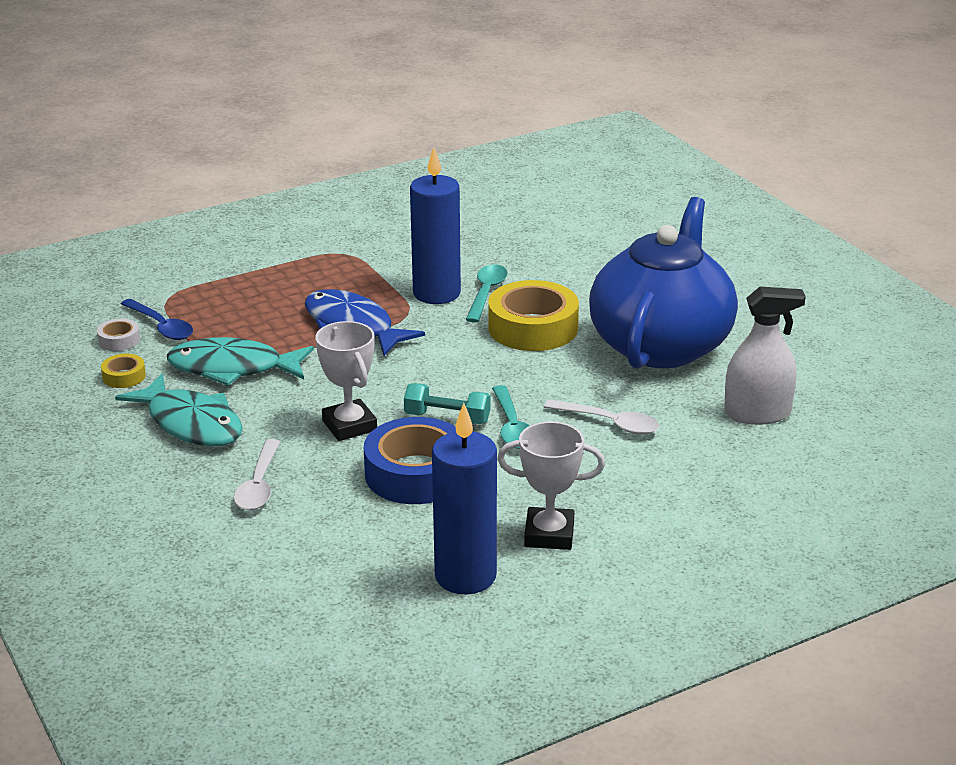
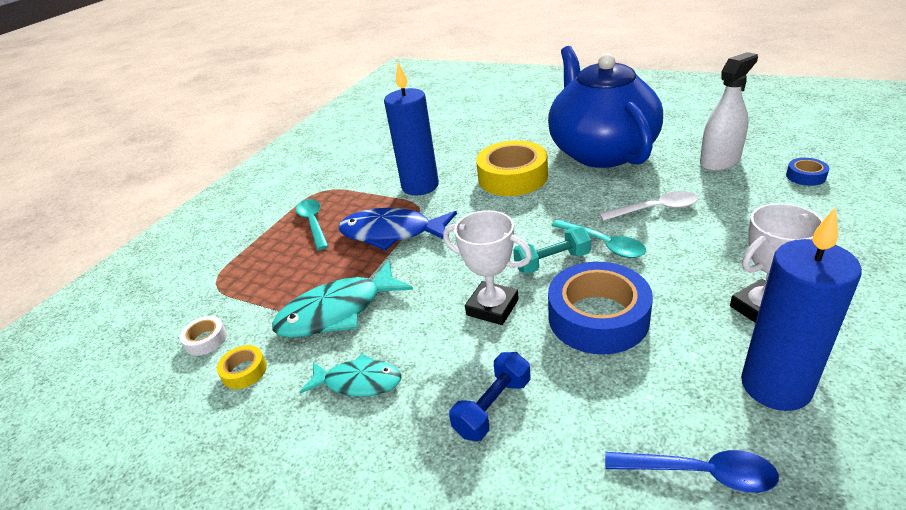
camera: 30 degrees left, 5 degrees up
(161, 326) = (234, 308): blue spoon -> blue spoon (699, 473)
(191, 423) = (358, 382): turquoise fish -> turquoise fish, size x0.62
(259, 485) = (493, 407): white spoon -> blue dumbbell
(486, 293) = (452, 171): turquoise spoon -> turquoise spoon (313, 223)
(808, 469) = (805, 176): none -> blue tape

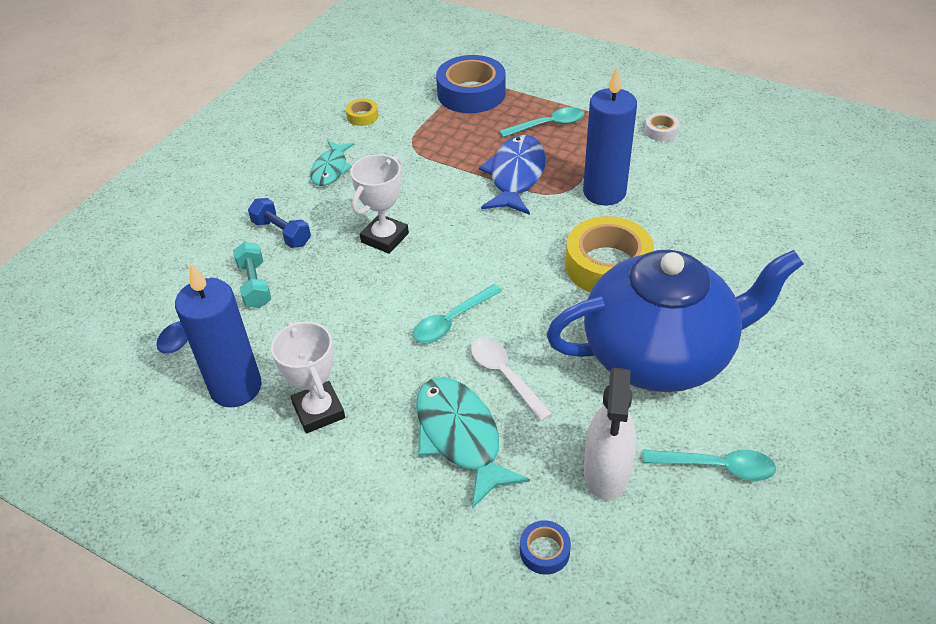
camera: 90 degrees right, 10 degrees up
(206, 340) = (402, 93): white tape -> white tape (661, 131)
(337, 311) = (411, 152): turquoise fish -> turquoise fish (460, 437)
(552, 262) = (435, 280): turquoise dumbbell -> turquoise dumbbell (255, 285)
(598, 317) = (349, 300): blue tape -> blue tape (471, 93)
(655, 209) = (505, 376): white spoon -> white spoon turned 150 degrees clockwise
(688, 129) = (717, 467): none -> turquoise spoon
(720, 161) = (607, 471): white spray bottle -> white spray bottle turned 45 degrees clockwise

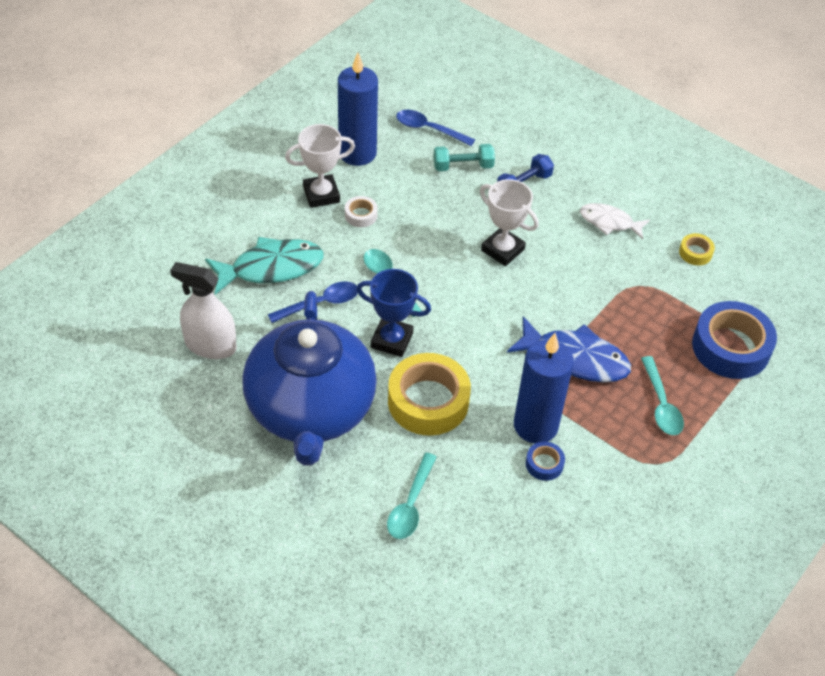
camera: 95 degrees right, 5 degrees up
(331, 169) = (609, 222): turquoise fish -> white fish
(505, 376) = (320, 303): white spoon -> blue spoon
(538, 305) = (392, 340): none -> blue trophy
(544, 551) = (162, 297): blue tape -> blue tape (544, 464)
(661, 131) = (636, 507): white tape -> white tape (361, 215)
(717, 467) = (189, 414): turquoise spoon -> turquoise spoon (411, 504)

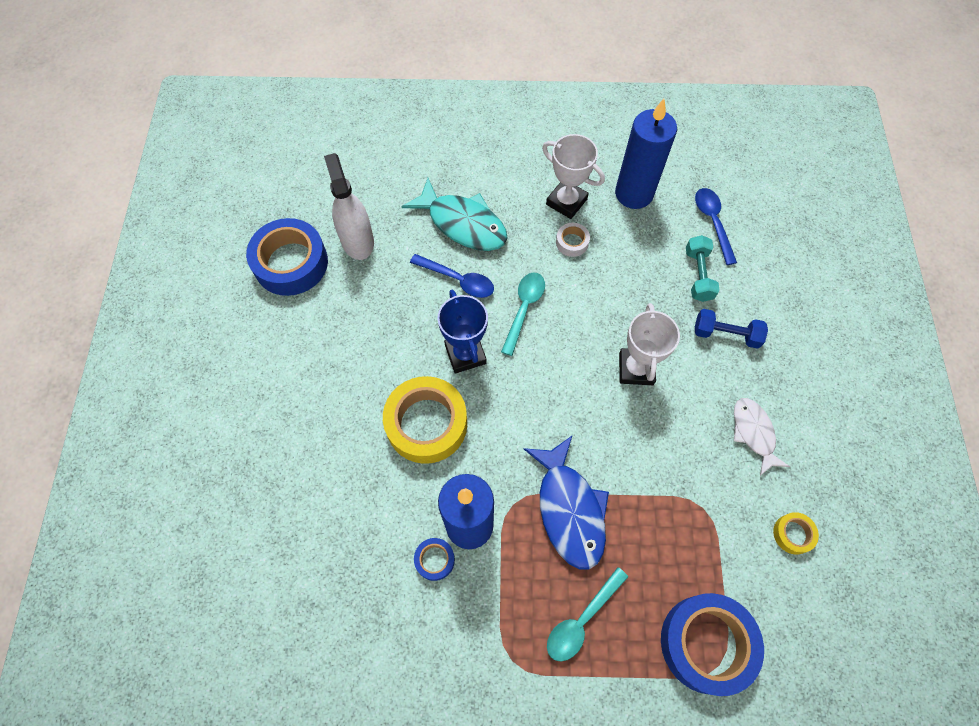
camera: 55 degrees right, 15 degrees up
(182, 404) = (291, 263): none -> blue tape
(311, 410) = (351, 347): blue teapot -> none
(411, 504) = (316, 482): turquoise spoon -> none
(463, 166) = (698, 275): turquoise dumbbell -> turquoise dumbbell turned 45 degrees clockwise

